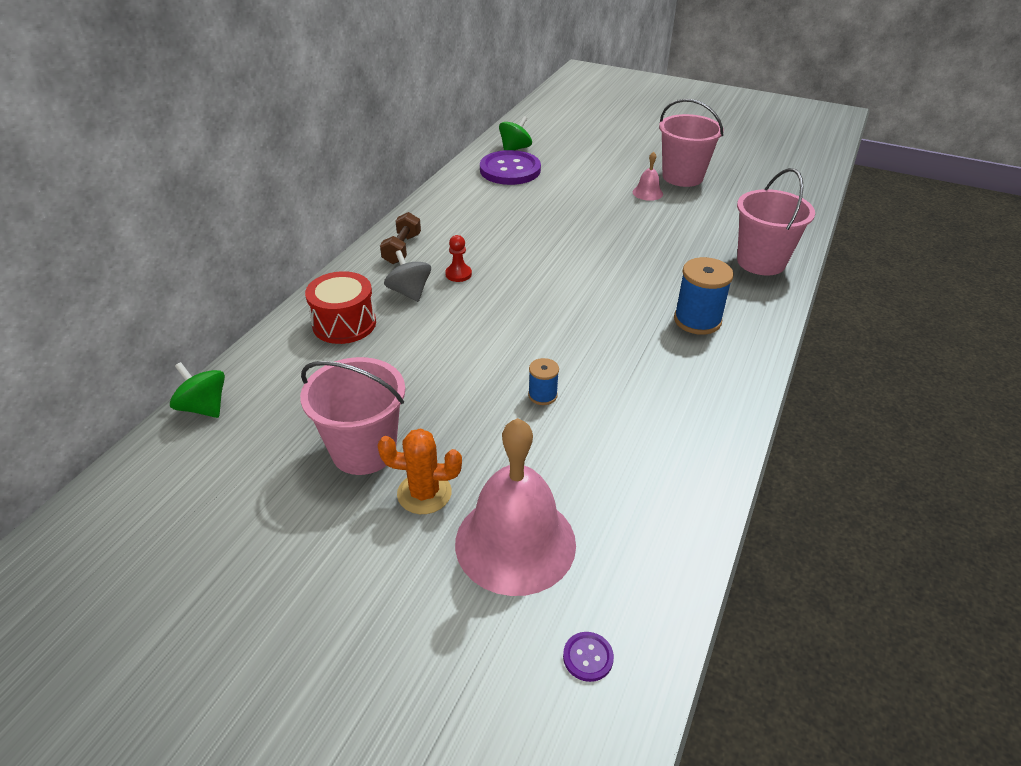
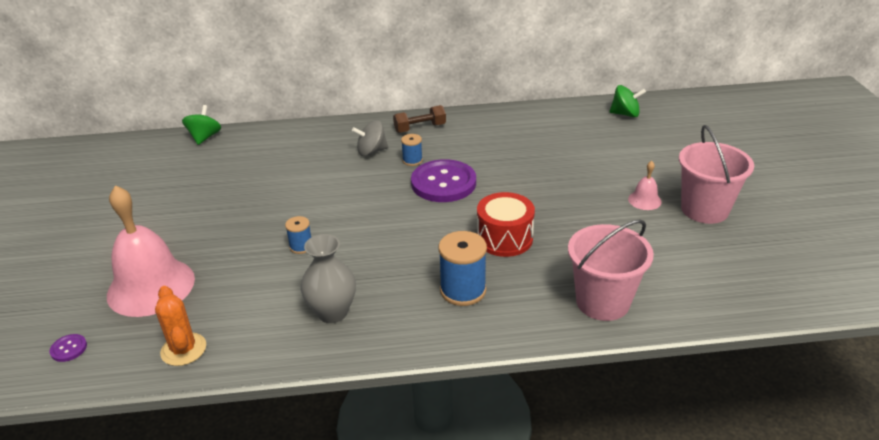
camera: 60 degrees right, 5 degrees down
(344, 324) = (315, 144): red drum -> red drum (504, 238)
(364, 450) = (201, 201): pink bucket -> none
(409, 292) = (371, 151): grey spinning top -> grey spinning top turned 135 degrees counterclockwise
(424, 493) = (176, 236): orange cactus -> orange cactus (183, 349)
(458, 274) = (412, 160): red pawn -> blue spool
(510, 170) = (587, 125): purple button -> purple button (443, 183)
(674, 407) = (332, 312): none -> grey vase

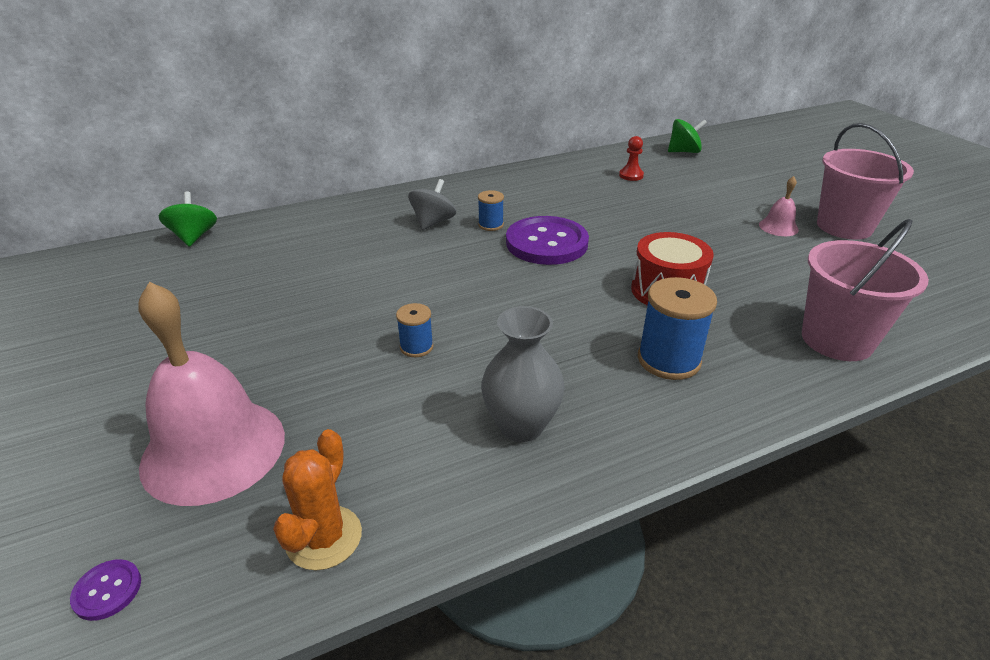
camera: 20 degrees left, 0 degrees up
(183, 349) = (324, 537): orange cactus -> orange cactus turned 60 degrees clockwise
(371, 151) = (433, 222): grey spinning top -> grey spinning top turned 150 degrees clockwise
(420, 128) = (474, 191): brown dumbbell -> none
(558, 132) = (631, 175): none -> red pawn

